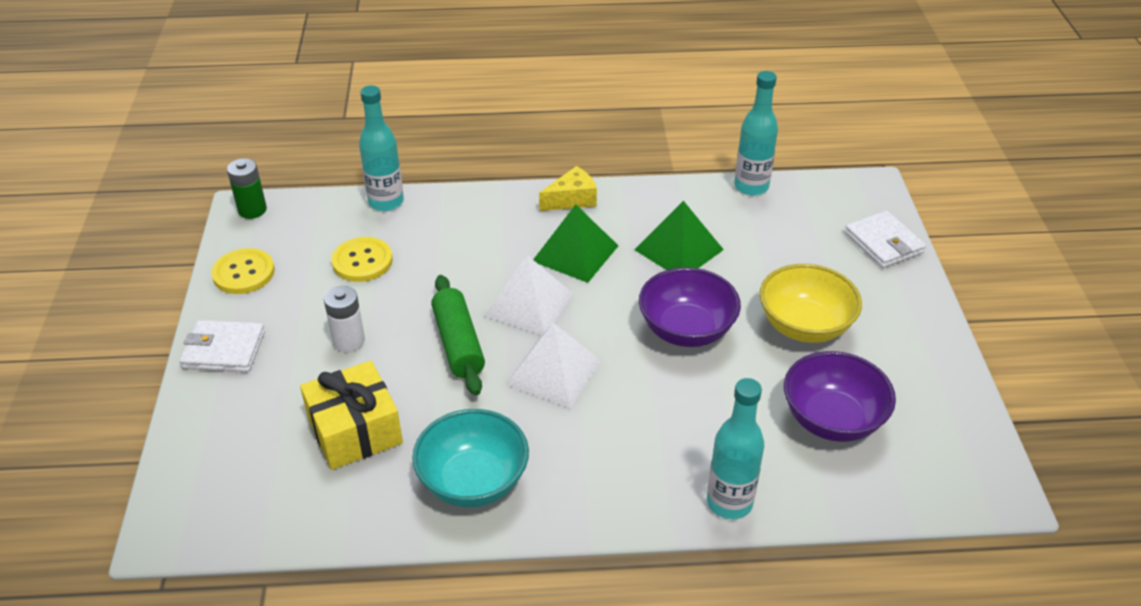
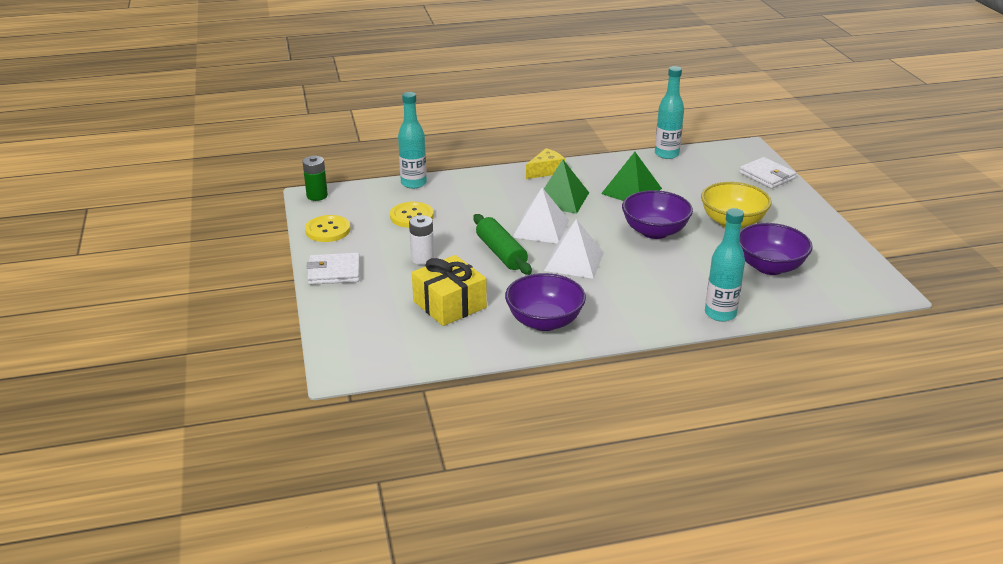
camera: 10 degrees left, 10 degrees down
(473, 481) = (544, 321): turquoise bowl -> purple bowl

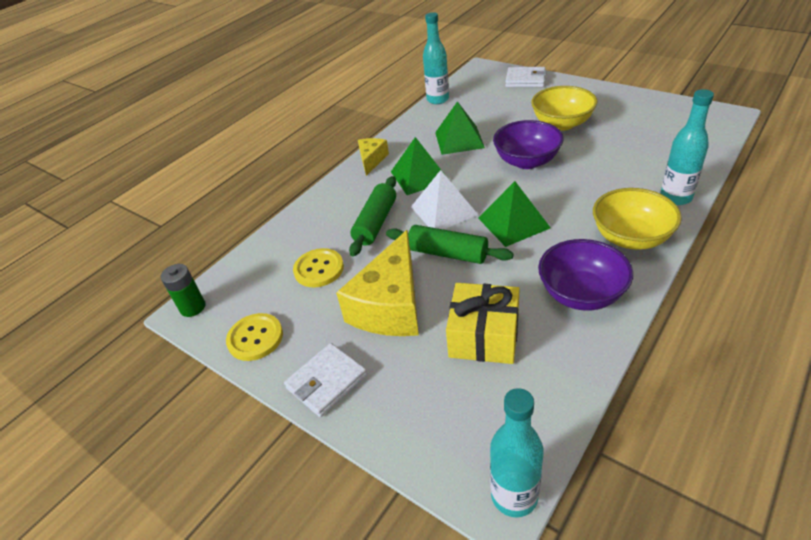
camera: 35 degrees left, 10 degrees up
(413, 183) = (274, 236): turquoise bottle -> turquoise bottle (514, 496)
(422, 259) = (391, 305): white battery -> yellow cheese
(485, 210) = (376, 223): none -> green rolling pin
(574, 261) = (513, 223): white pyramid -> green pyramid
(637, 315) = (630, 238): none -> yellow bowl
(769, 267) = (639, 141): purple bowl -> none

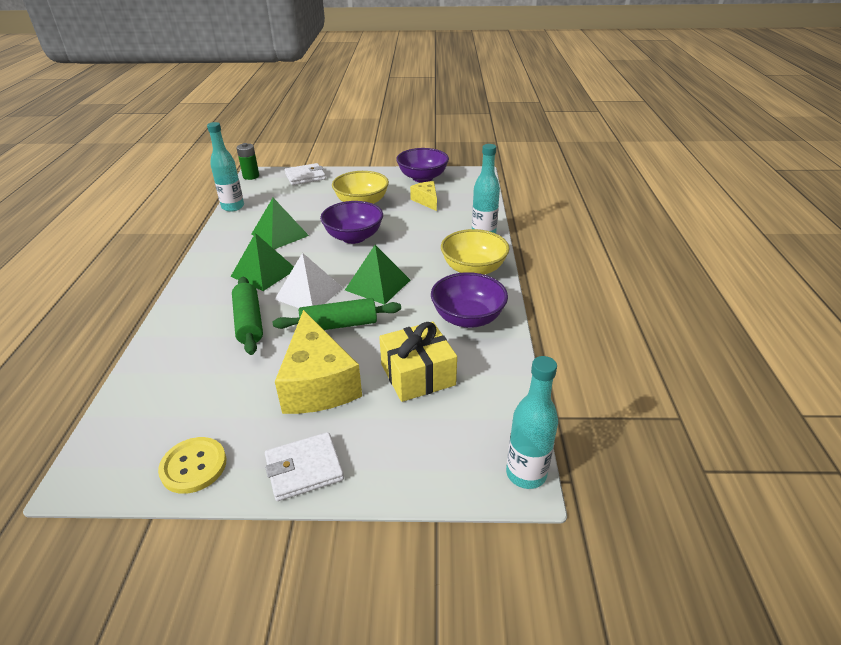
camera: 40 degrees left, 5 degrees down
(193, 307) = (86, 470): green battery -> green battery (251, 176)
(319, 269) = (218, 380): yellow button -> none
(327, 382) = (304, 469): white wallet -> white wallet turned 60 degrees clockwise
(372, 160) = (202, 272): yellow cheese -> yellow cheese (426, 201)
(652, 107) = (422, 178): none -> purple bowl

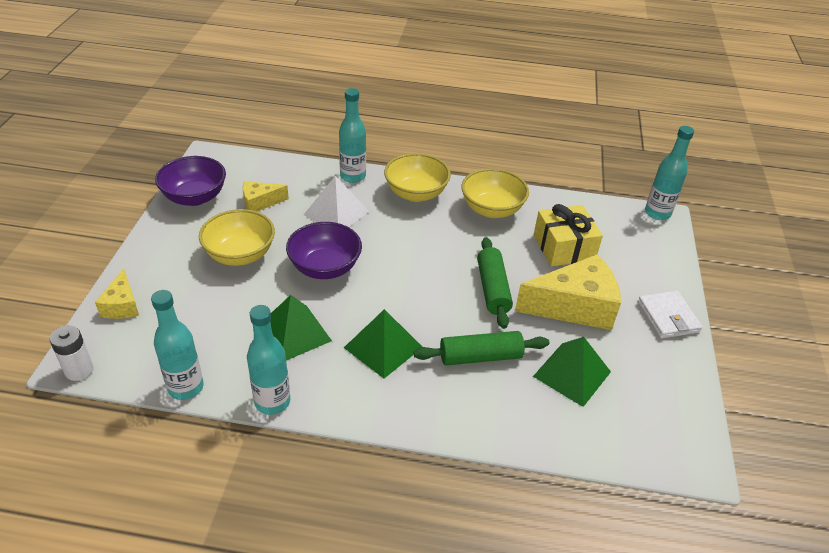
camera: 85 degrees left, 5 degrees up
(193, 466) = (674, 384): yellow button -> none
(215, 236) = (272, 402): none -> turquoise bottle
(251, 176) = (79, 370): green battery -> white battery
(305, 176) = (122, 305): white wallet -> yellow cheese
(309, 293) = (434, 309): white pyramid -> white pyramid (336, 213)
(378, 285) = (429, 257): green pyramid -> green pyramid (572, 373)
(468, 318) = (492, 209): purple bowl -> yellow bowl

